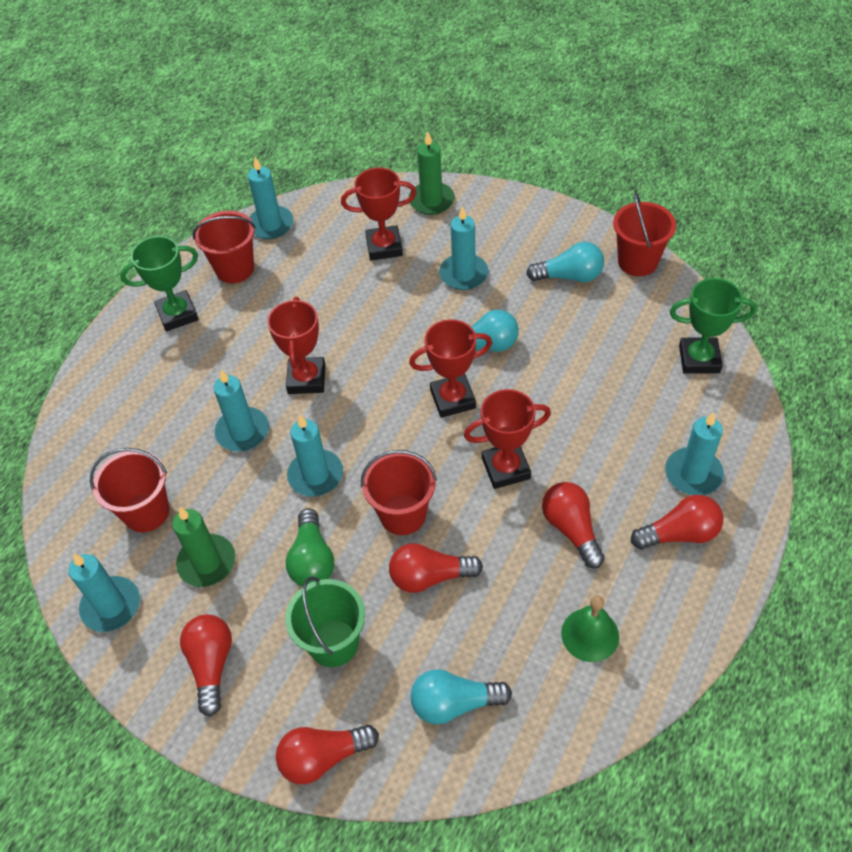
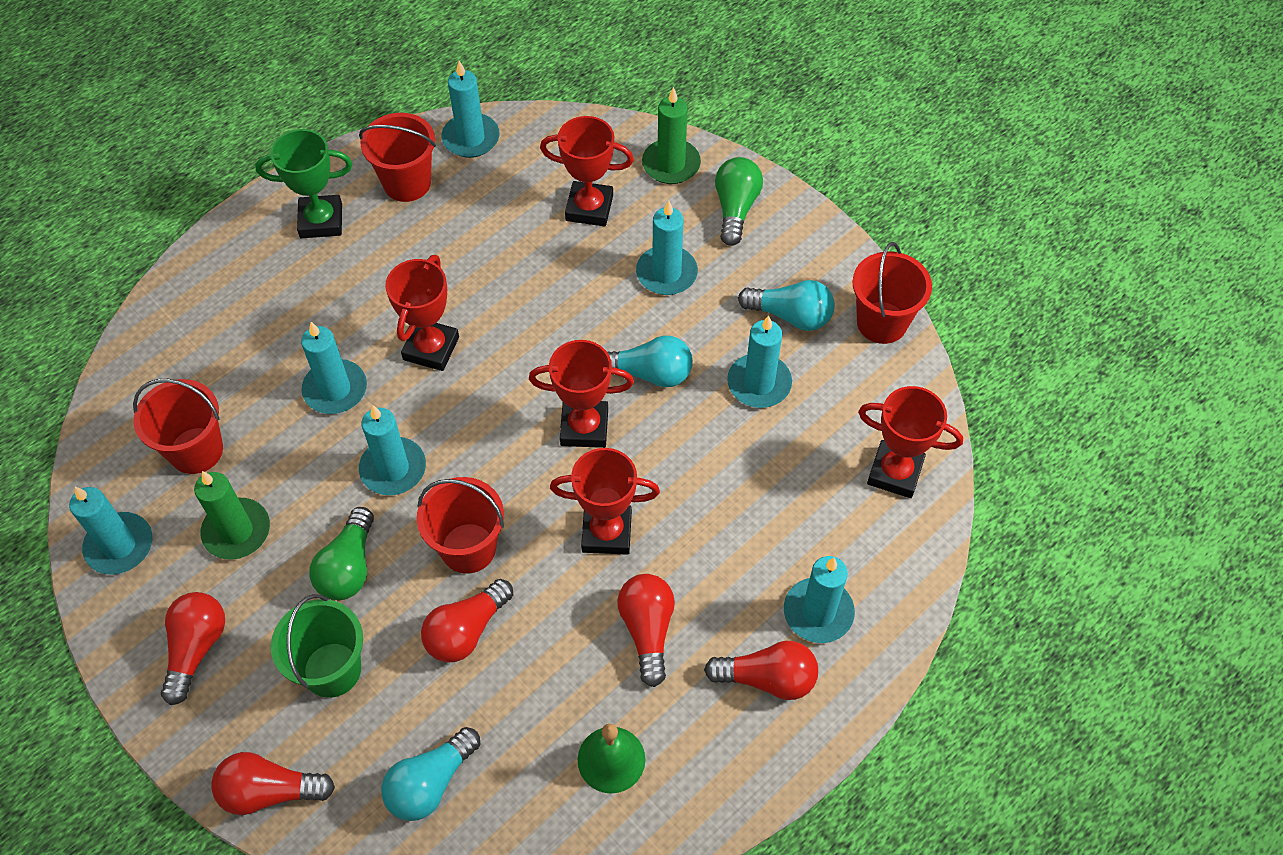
camera: 15 degrees right, 5 degrees up
(429, 577) = (466, 631): red light bulb -> red light bulb turned 60 degrees counterclockwise
(454, 703) = (430, 783): turquoise light bulb -> turquoise light bulb turned 60 degrees counterclockwise
(493, 216) = (735, 208): none -> green light bulb
(569, 329) = (759, 383): none -> turquoise candle
(699, 359) = (895, 472): green trophy -> red trophy

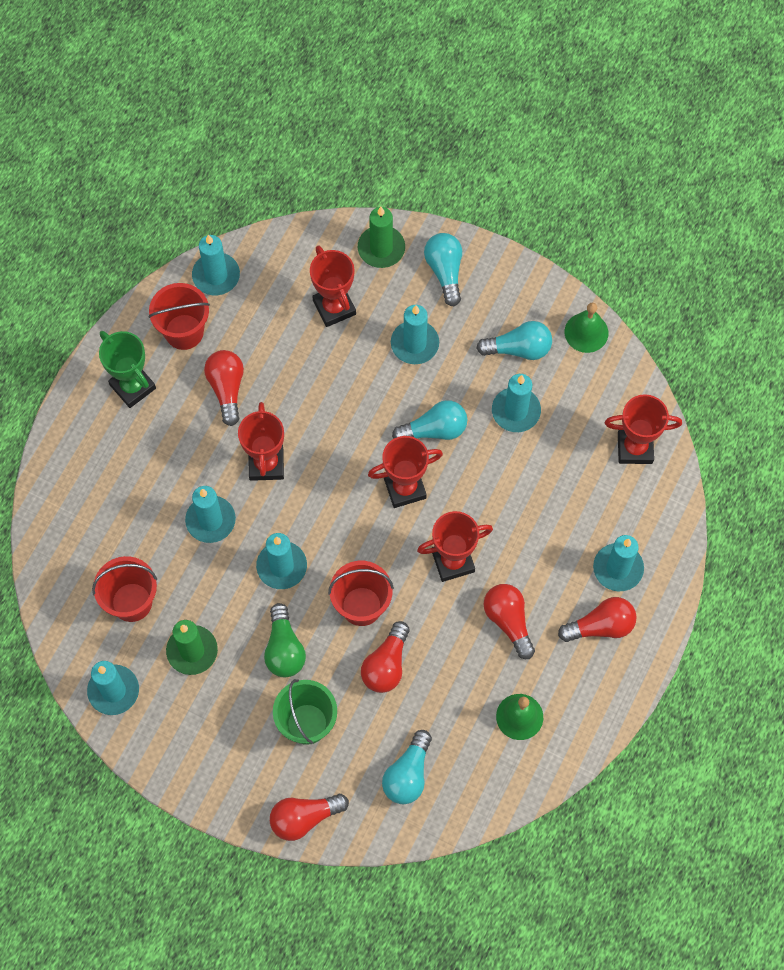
camera: 20 degrees left, 10 degrees up
(196, 648) = (206, 742): red light bulb -> red light bulb (227, 388)
(321, 221) = (132, 386): green trophy -> green trophy turned 75 degrees clockwise
(589, 208) = (334, 307): red trophy -> red trophy turned 75 degrees clockwise
(735, 208) = (445, 271): green light bulb -> turquoise light bulb
(881, 322) = (586, 332): red bucket -> green bell

